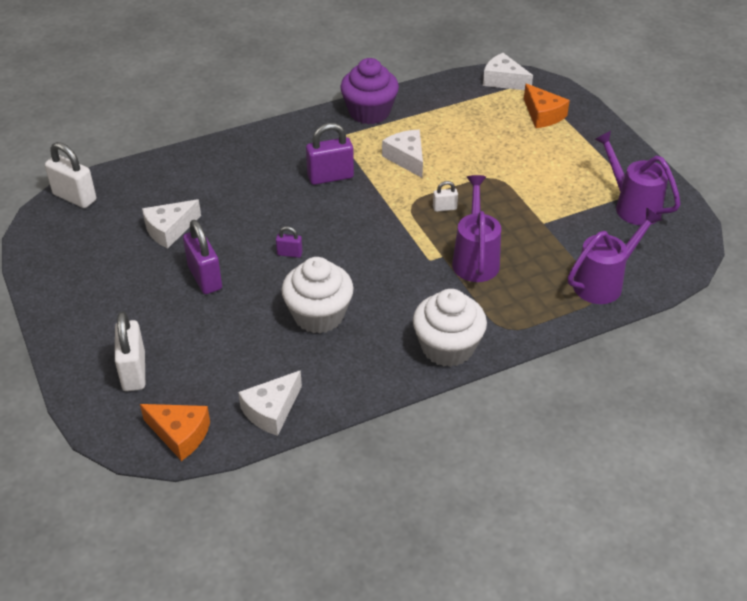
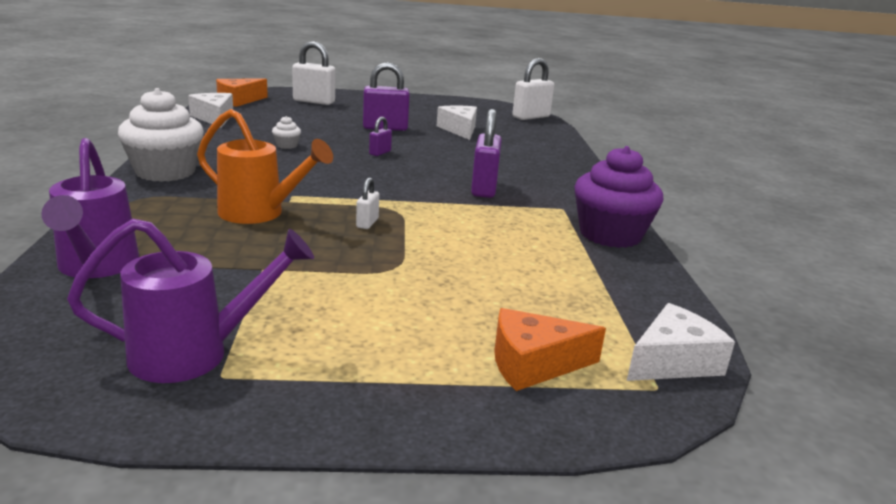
camera: 110 degrees right, 20 degrees down
(318, 315) = (286, 145): white cupcake -> white cupcake, size x0.42
(406, 158) = (487, 229): white cheese -> none
(475, 259) = (259, 213): purple watering can -> orange watering can

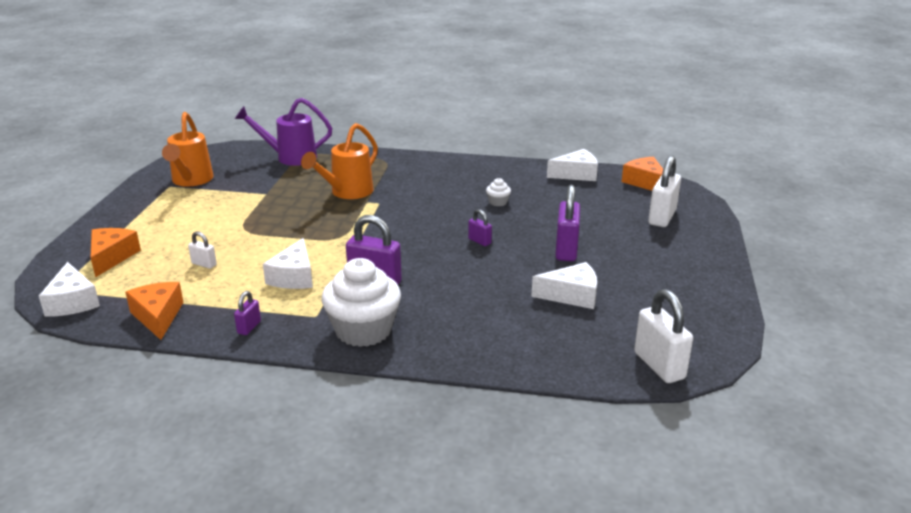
camera: 105 degrees right, 5 degrees up
(165, 172) = (433, 164): white cupcake -> white cupcake (363, 330)
(194, 354) = (191, 181): purple watering can -> orange watering can
(367, 223) = (317, 225): white padlock -> white padlock (204, 264)
(499, 224) = (294, 277): none -> white cheese
(610, 235) = (249, 327): purple cupcake -> purple padlock
(640, 287) = (158, 316): none -> orange cheese

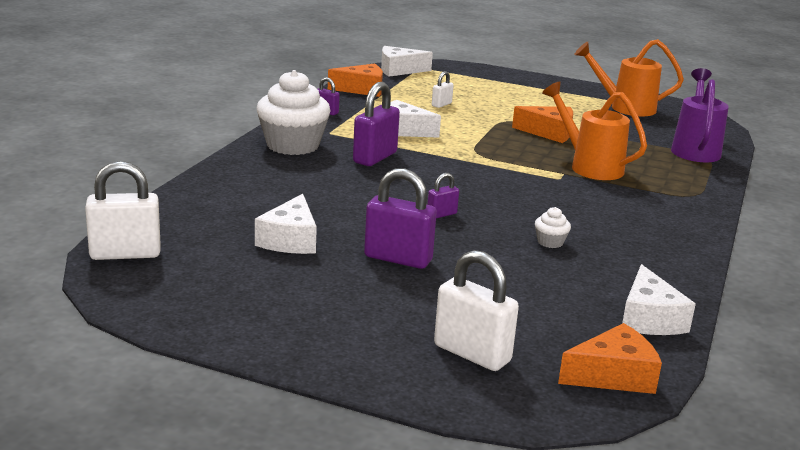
camera: 100 degrees right, 5 degrees down
(111, 257) = (467, 80): orange cheese -> orange cheese (549, 133)

